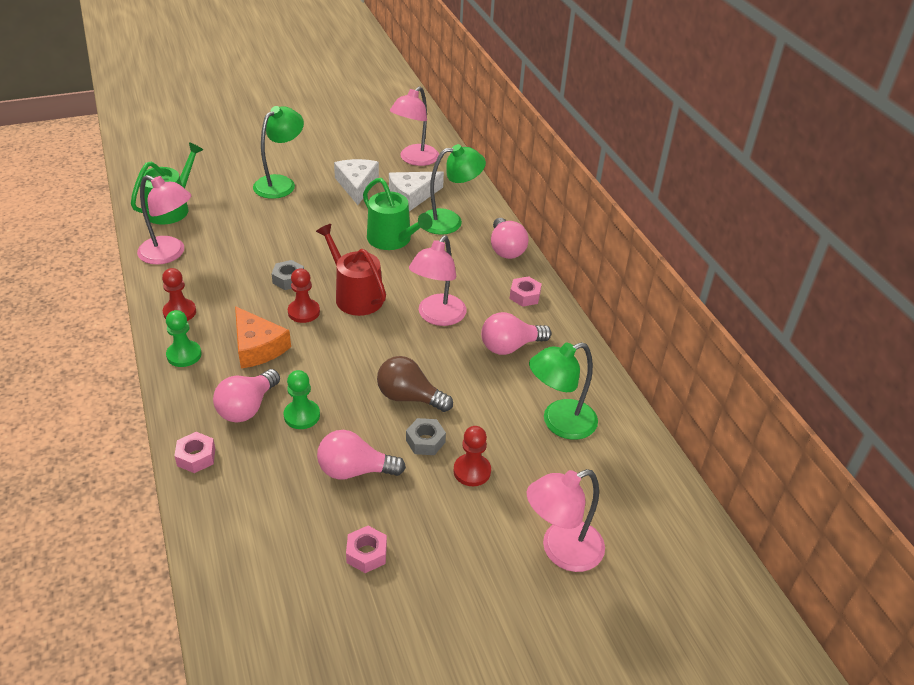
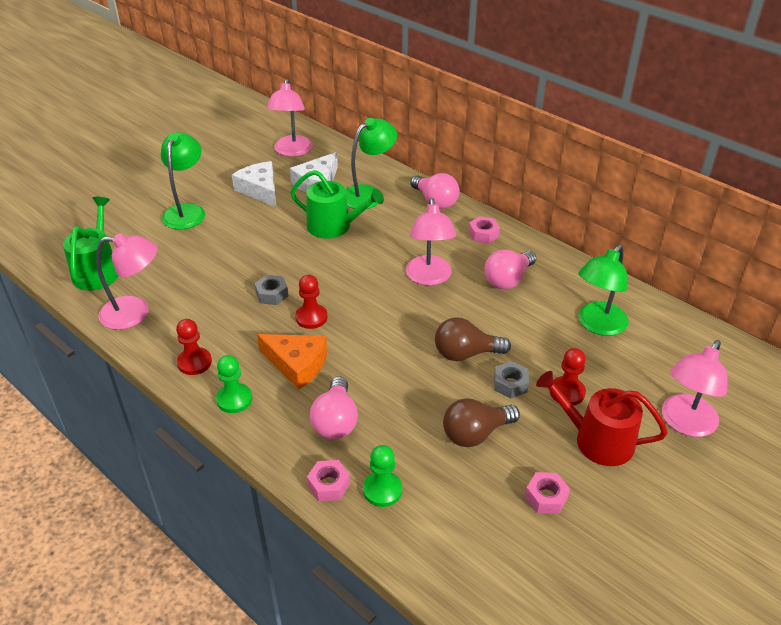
camera: 25 degrees left, 0 degrees up
(302, 415) = (390, 407): green pawn -> green pawn (382, 490)
(355, 296) = (344, 286): red watering can -> red watering can (596, 440)
(355, 470) = (475, 433): pink light bulb -> brown light bulb

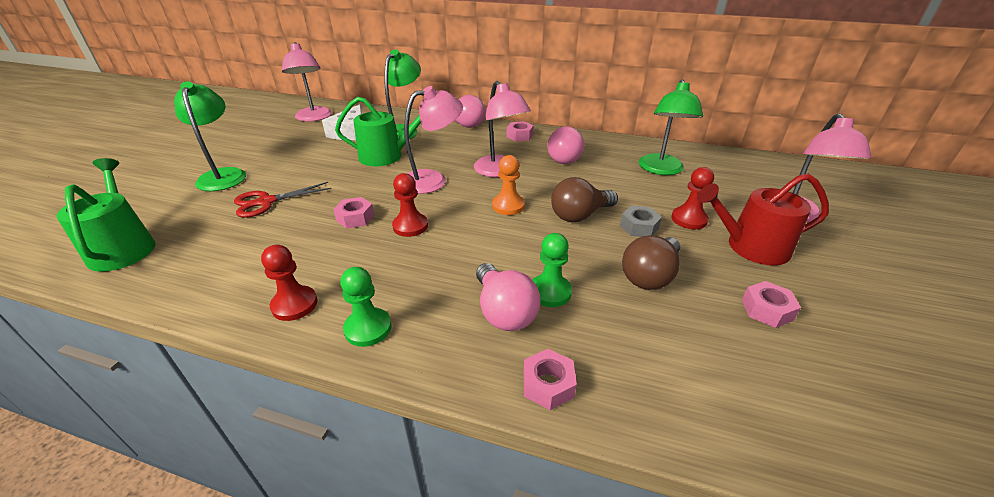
camera: 25 degrees left, 5 degrees down
(135, 313) = (191, 276): pink lamp -> pink lamp (433, 180)
(210, 254) = (267, 202): none -> red scissors
(260, 190) = (297, 146): white cheese -> none
(272, 294) = (355, 218): grey nut -> pink nut
(297, 364) = (422, 270): orange cheese -> none
(382, 490) = (611, 366): green pawn -> green pawn (550, 292)
(408, 322) = (508, 206): none -> orange pawn

